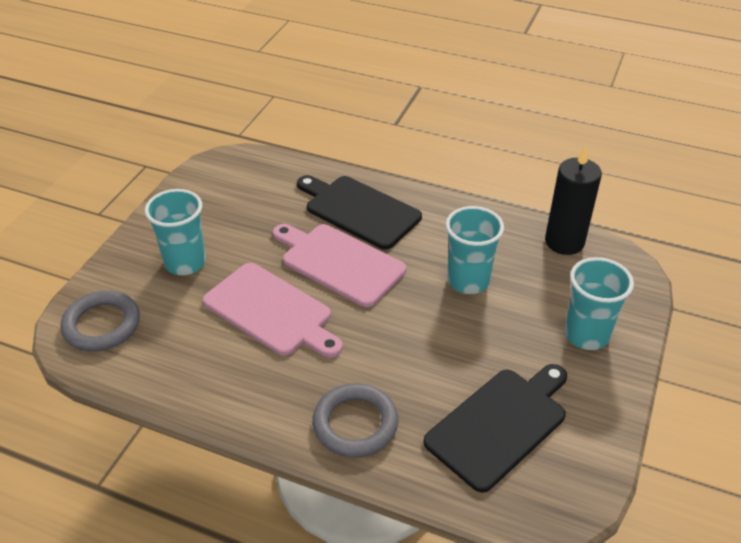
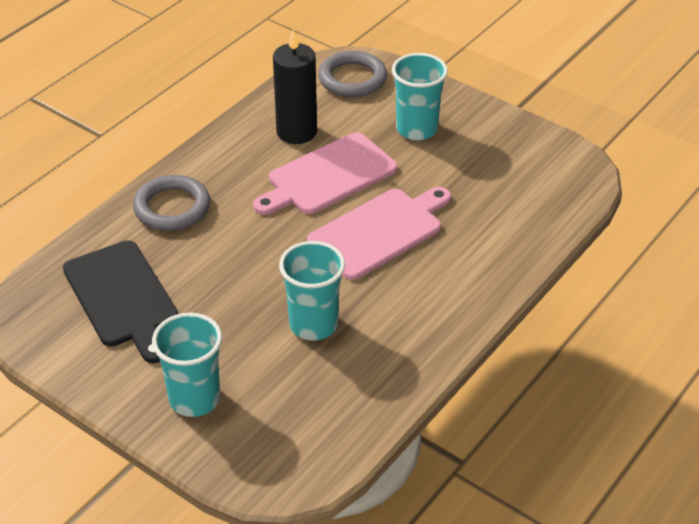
camera: 105 degrees right, 0 degrees up
(359, 210) = (462, 261): black cutting board -> none
(564, 242) = (346, 432): black candle -> black candle (296, 132)

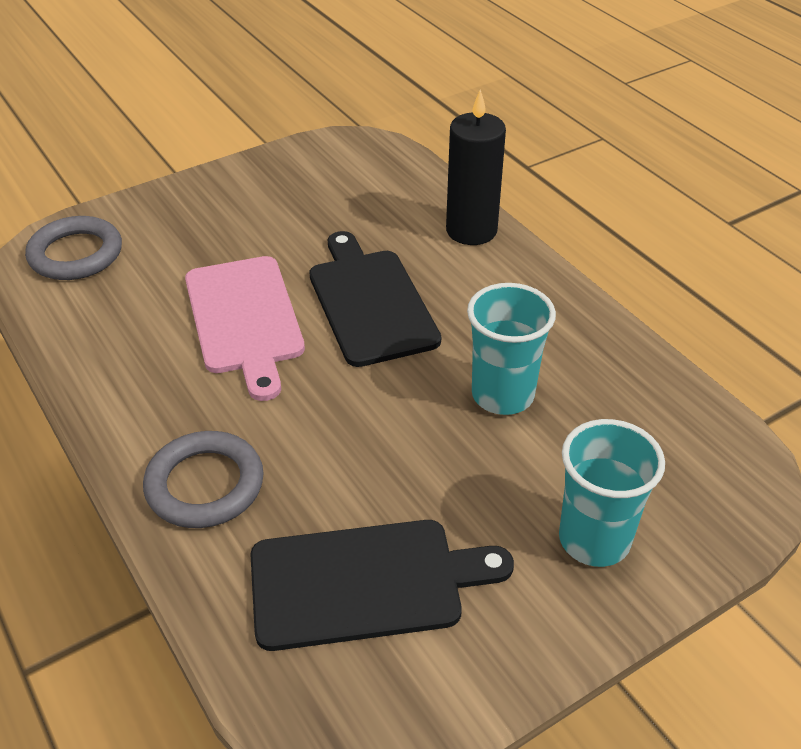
camera: 70 degrees left, 0 degrees up
(296, 132) = (139, 326): black candle -> black candle (471, 230)
(379, 231) = (370, 302): pink cutting board -> black cutting board
(417, 129) = (212, 230): turquoise cup -> none

